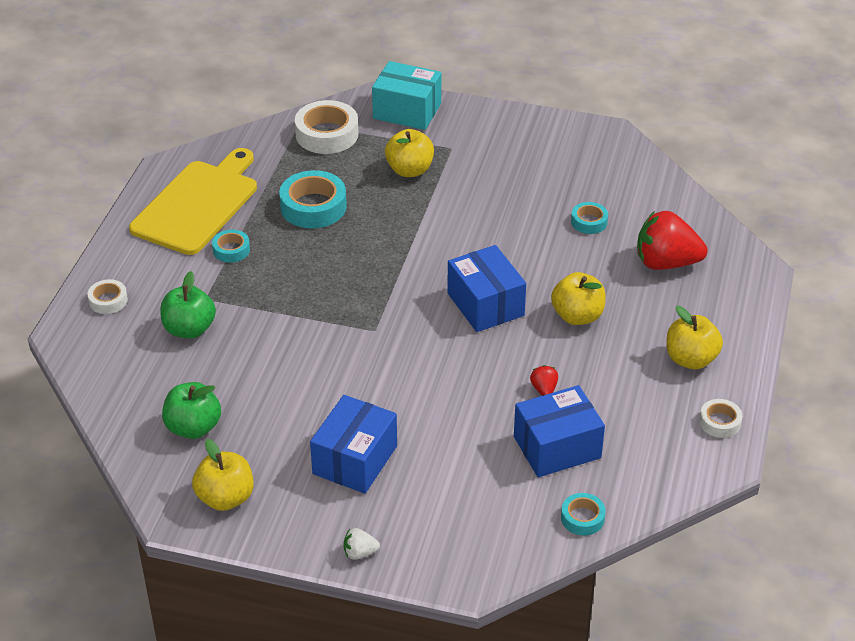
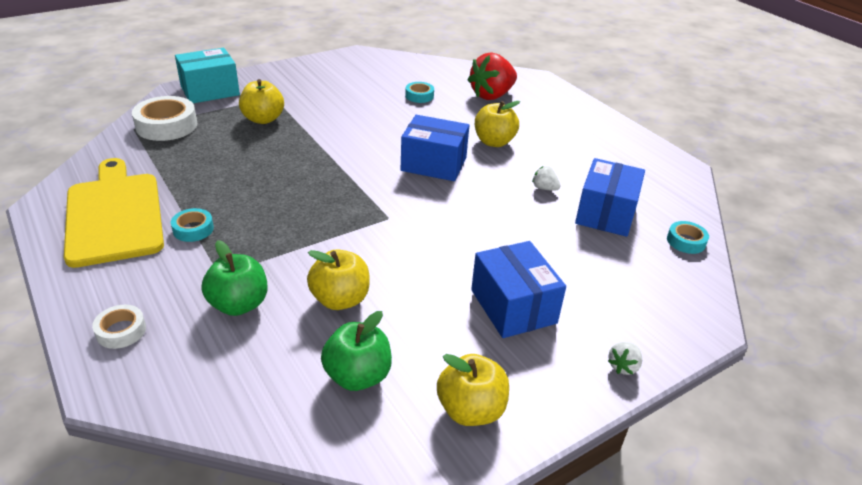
camera: 50 degrees left, 5 degrees down
(313, 207) = (222, 170): turquoise tape -> none
(544, 389) = (544, 188): red strawberry -> white strawberry
(690, 359) = (583, 131): yellow apple -> yellow apple (340, 299)
(719, 422) = (648, 151): white tape -> none

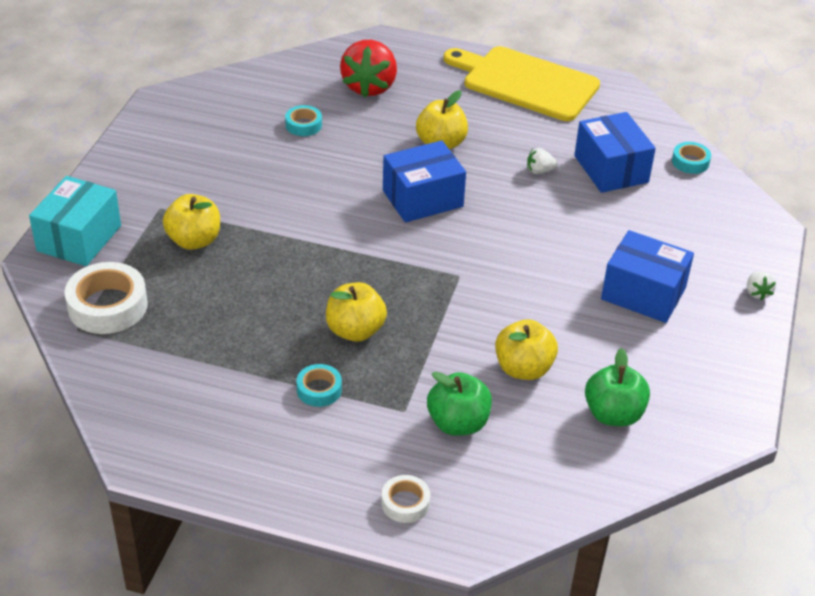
camera: 40 degrees left, 5 degrees up
(114, 215) = (226, 423): yellow cutting board -> yellow cutting board (525, 83)
(471, 410) = (708, 386): yellow apple -> yellow apple (355, 330)

